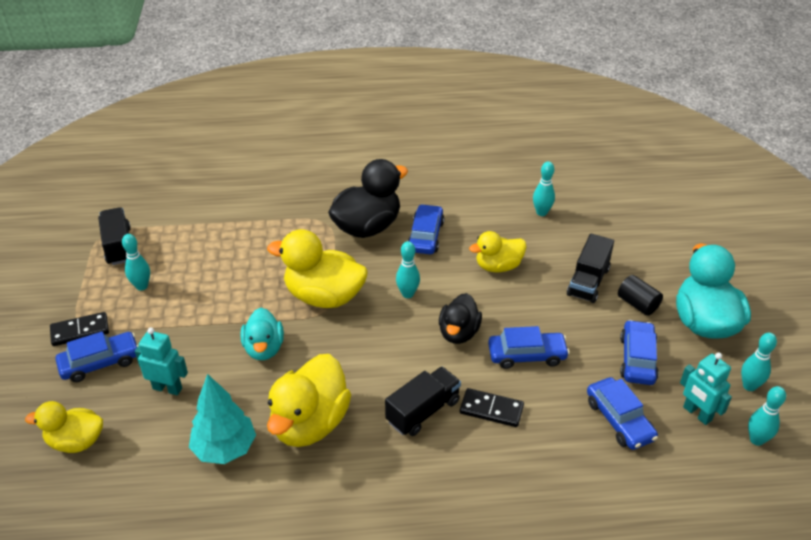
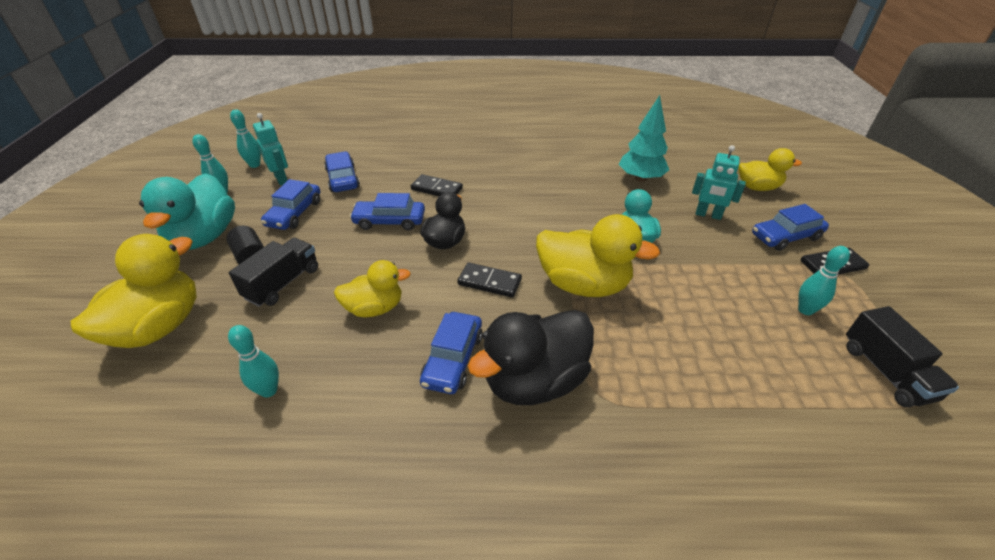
camera: 175 degrees left, 0 degrees up
(310, 423) = (580, 188): yellow duck -> yellow duck (159, 327)
(407, 294) = (489, 282): turquoise bowling pin -> black domino
(423, 411) = (491, 190): black truck -> none

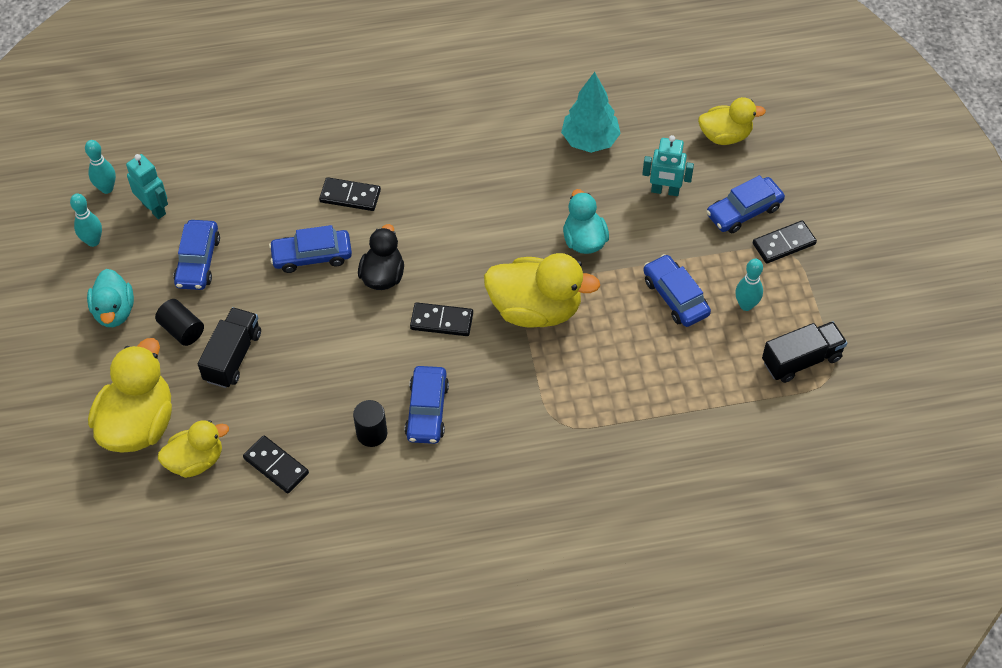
camera: 10 degrees left, 15 degrees up
(204, 237) = (114, 311): turquoise duck -> turquoise duck, size x0.62
(269, 390) = (276, 466): turquoise bowling pin -> black domino
(343, 179) = (230, 196): blue car -> blue car (675, 297)
(375, 308) = (337, 370): yellow duck -> yellow duck (196, 460)
(386, 373) = (372, 433): none -> black cylinder
(535, 381) = (503, 419): black duck -> none
(886, 372) = (801, 360): black truck -> black truck turned 90 degrees counterclockwise

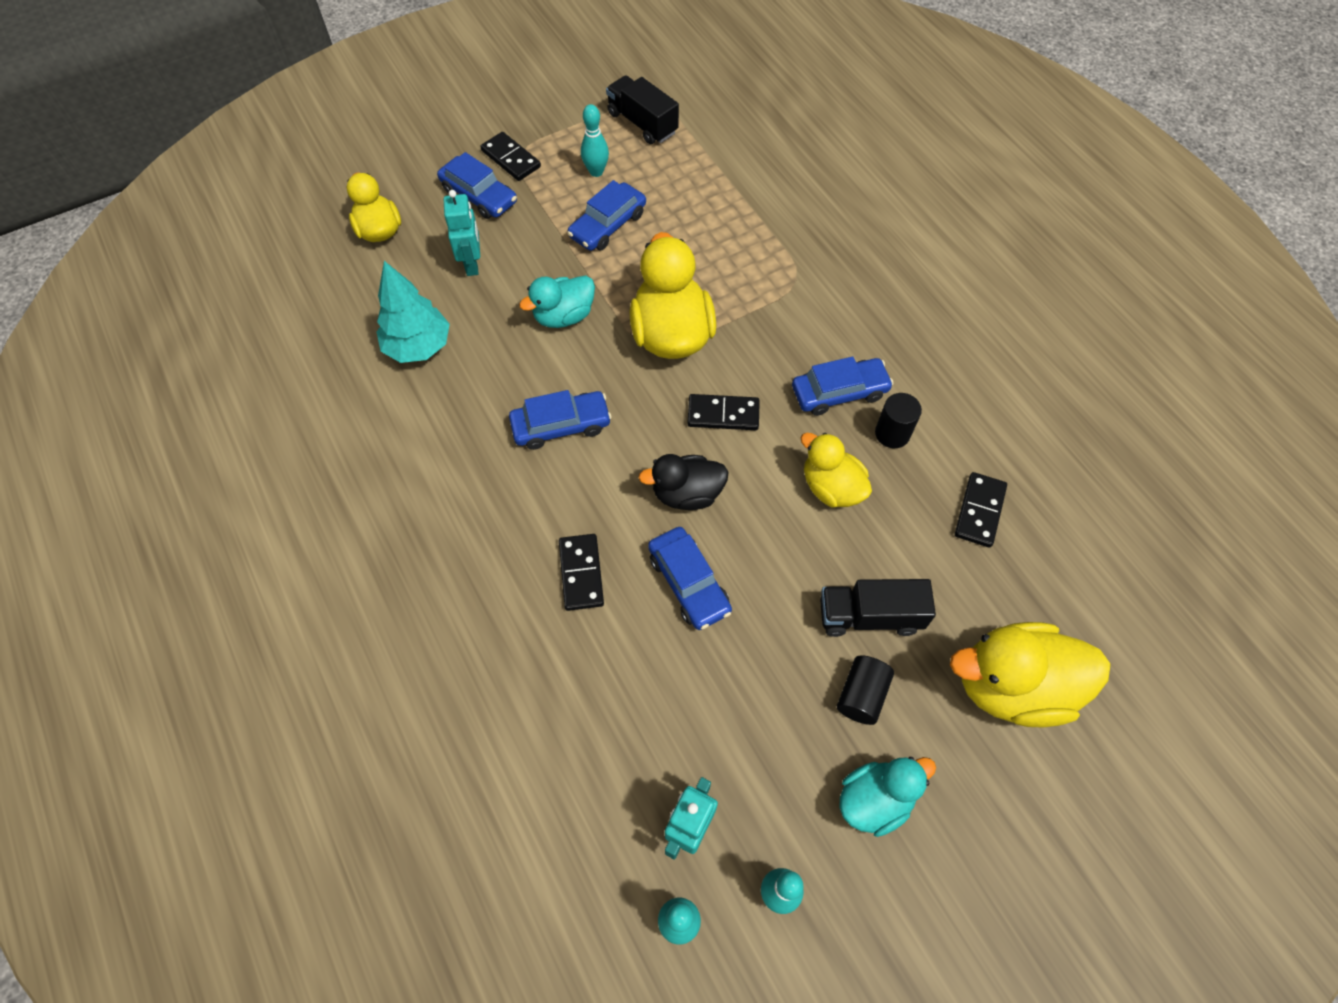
camera: 110 degrees left, 5 degrees up
(196, 460) = (1020, 598): yellow duck -> yellow duck (831, 487)
(198, 261) = (752, 723): blue car -> blue car (561, 426)
(441, 321) = (723, 414): black domino -> black domino turned 75 degrees counterclockwise

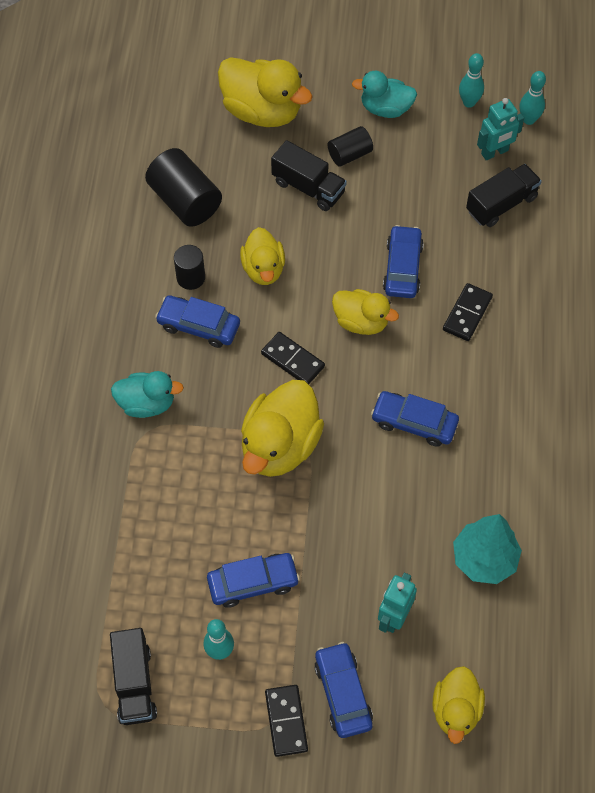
camera: 145 degrees left, 0 degrees up
(564, 316) = (351, 515): turquoise duck -> turquoise duck (147, 403)
(631, 748) = (501, 204): none -> black truck
(687, 494) = (361, 322): black duck -> yellow duck
(979, 511) = (185, 201): black domino -> black cylinder

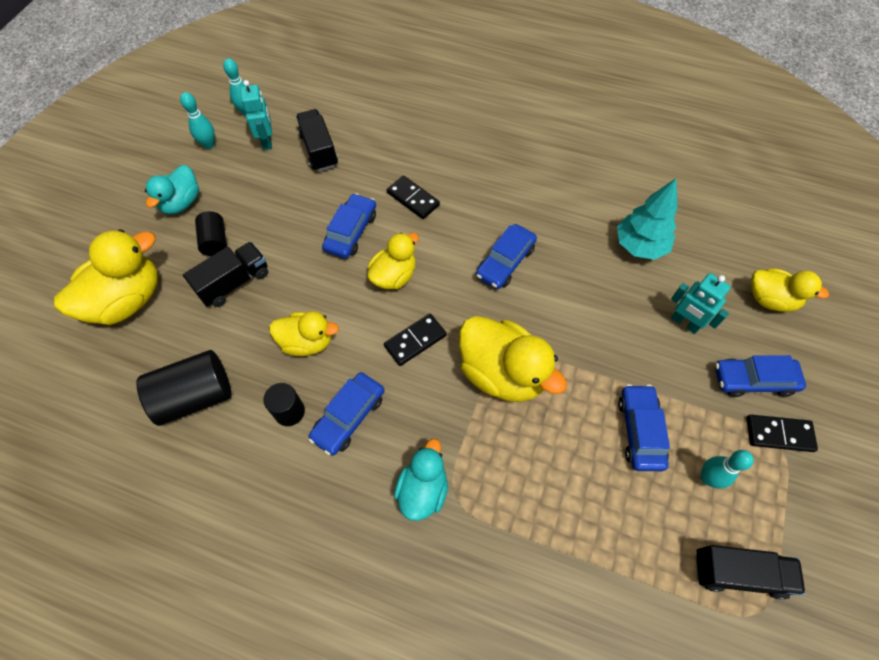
camera: 75 degrees left, 0 degrees up
(402, 268) = (351, 232): blue car -> blue car turned 90 degrees clockwise

